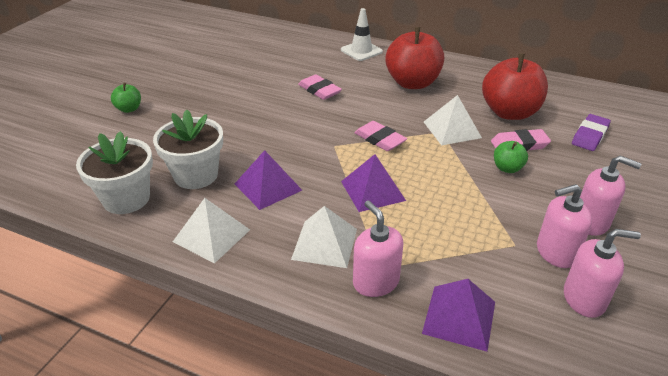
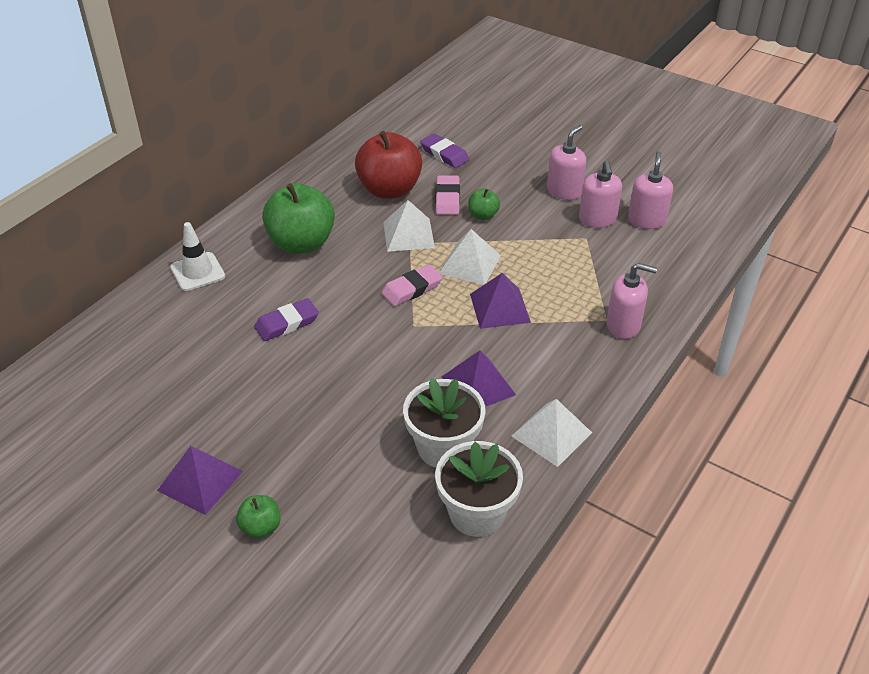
camera: 80 degrees left, 5 degrees up
(319, 90) = (287, 323): pink eraser -> purple eraser
(325, 243) = (573, 351): white pyramid -> white pyramid (469, 264)
(376, 282) = (623, 325): pink soap dispenser -> pink soap dispenser turned 150 degrees counterclockwise
(412, 83) = (301, 243): red apple -> green apple
(459, 317) = (663, 286): purple pyramid -> purple pyramid (200, 481)

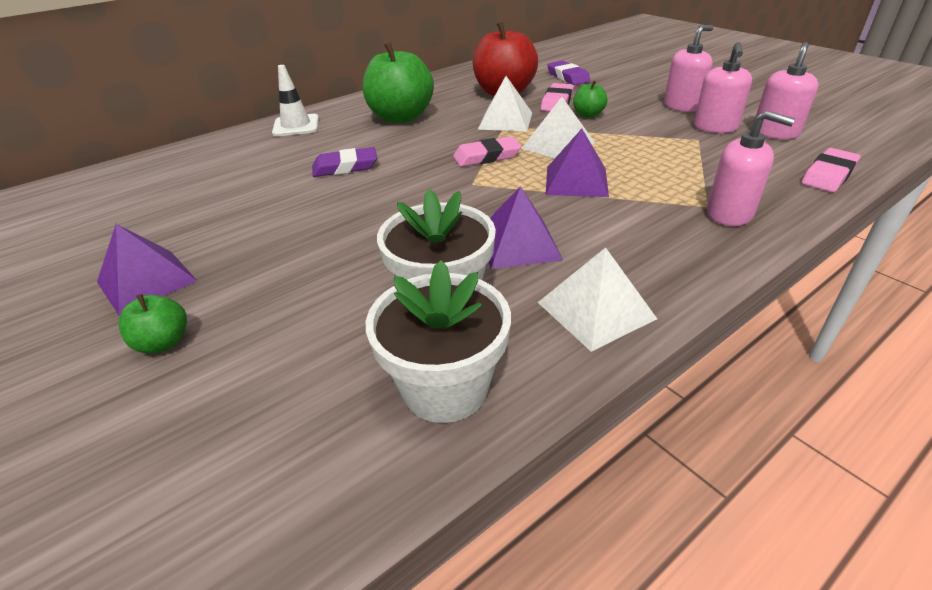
camera: 20 degrees right, 5 degrees down
(690, 269) = (828, 175): none -> pink eraser

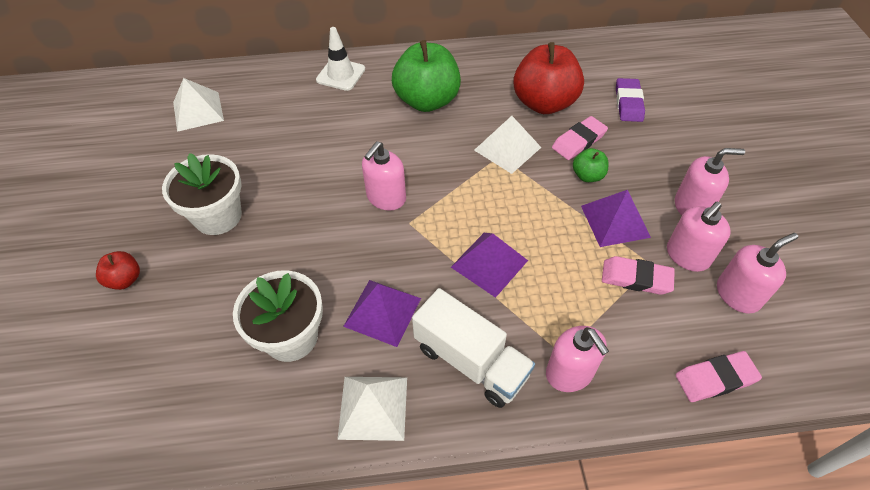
camera: 30 degrees right, 15 degrees up
(146, 281) = (146, 216): purple pyramid -> purple pyramid (615, 221)
(163, 342) = (125, 279): green apple -> red apple
(345, 167) = (337, 152): purple eraser -> none
(430, 177) = (386, 198): none -> pink soap dispenser
(445, 388) = (235, 412): white flower pot -> white flower pot (218, 216)
(487, 156) = (449, 193): pink eraser -> pink eraser (636, 278)
(558, 145) = (519, 208): white pyramid -> white pyramid (198, 111)
(642, 240) = (471, 361): none -> white truck

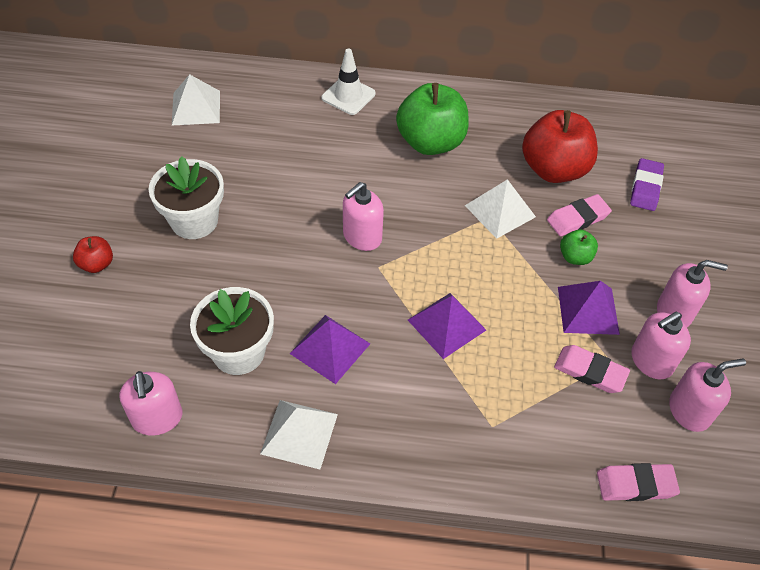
camera: 10 degrees right, 0 degrees up
(471, 361) = (402, 413): white truck -> none
(569, 373) = (494, 446): pink soap dispenser -> pink soap dispenser (157, 418)

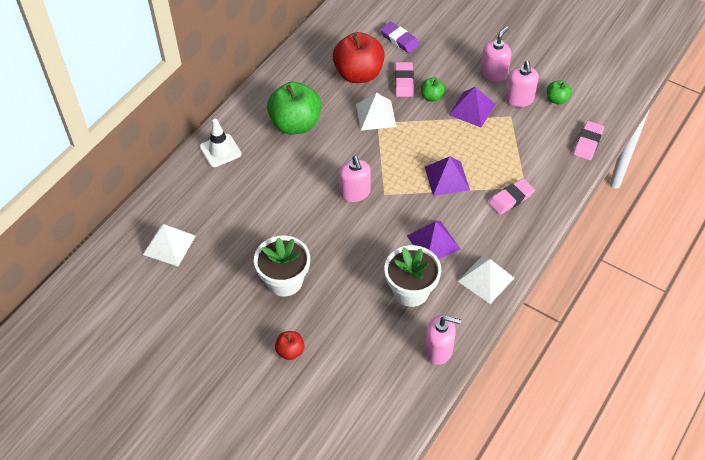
camera: 60 degrees left, 0 degrees up
(590, 372) = (512, 128): pink eraser -> pink eraser (511, 198)
(689, 411) = (557, 99): pink soap dispenser -> green apple

